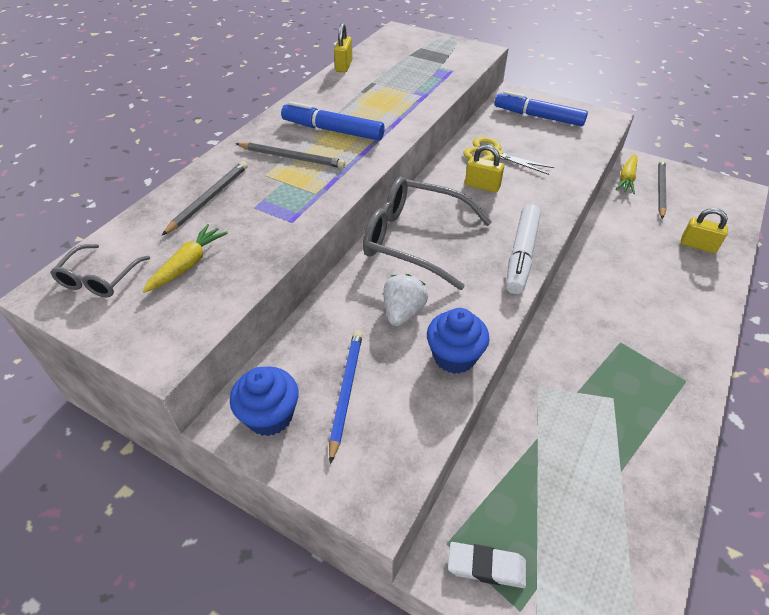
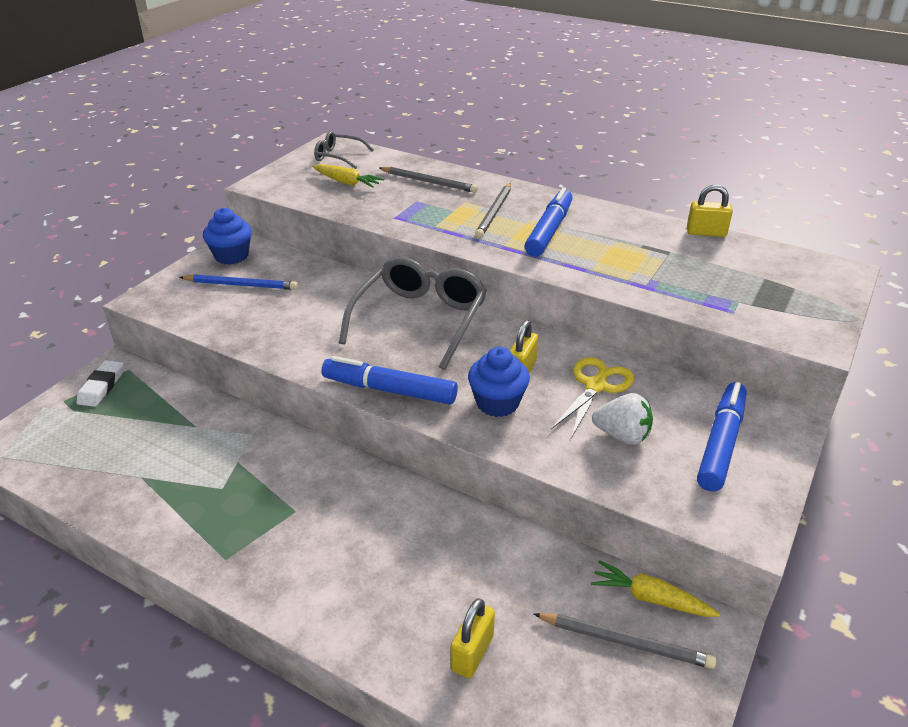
camera: 90 degrees right, 10 degrees down
(403, 312) = (318, 311): white strawberry -> white strawberry (622, 435)
(454, 357) = (258, 337): blue cupcake -> blue cupcake (497, 403)
(521, 255) = (389, 390): white marker -> blue marker

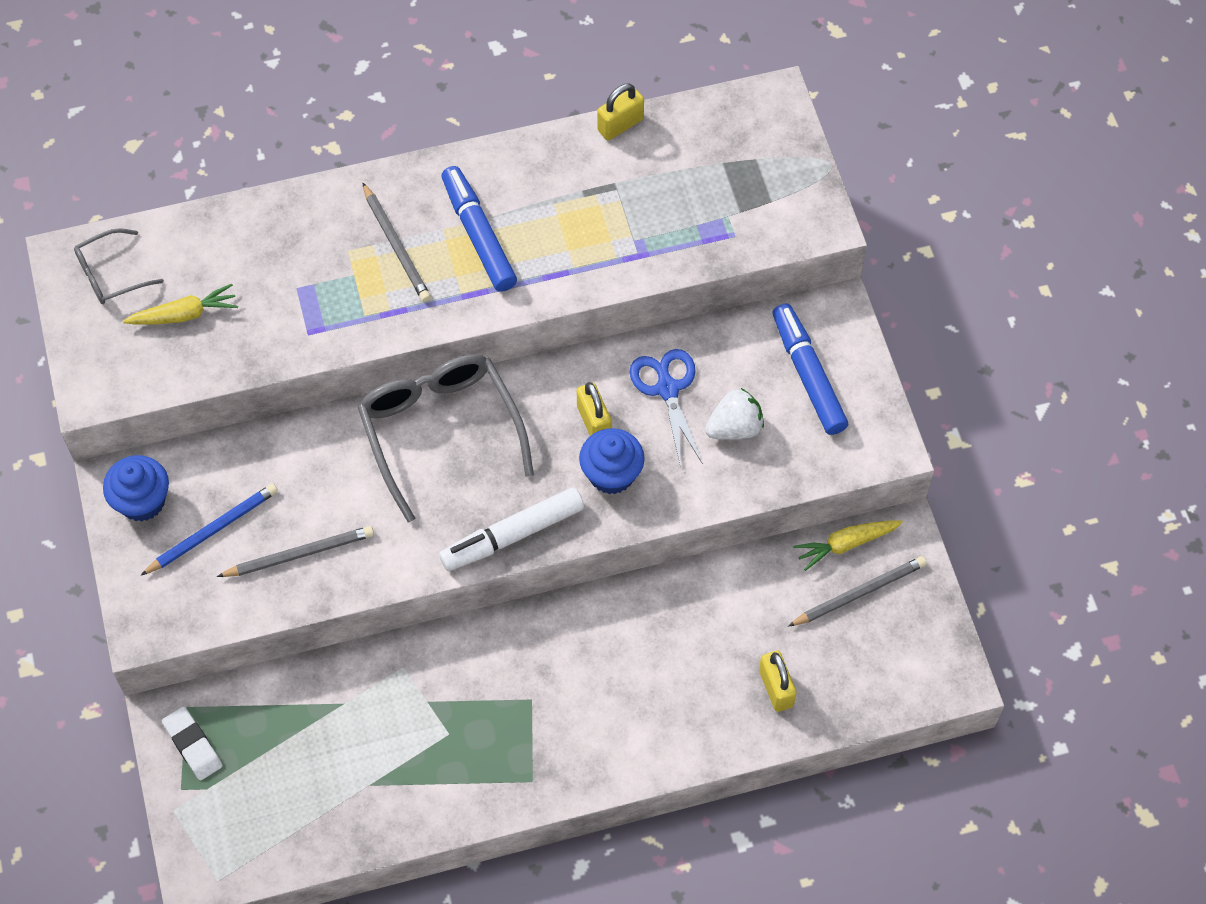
camera: 45 degrees left, 25 degrees up
(389, 390) = (512, 535): blue marker -> white marker
(429, 182) = (270, 244): grey pencil -> grey pencil (299, 554)
(596, 385) = (667, 388): yellow scissors -> blue scissors

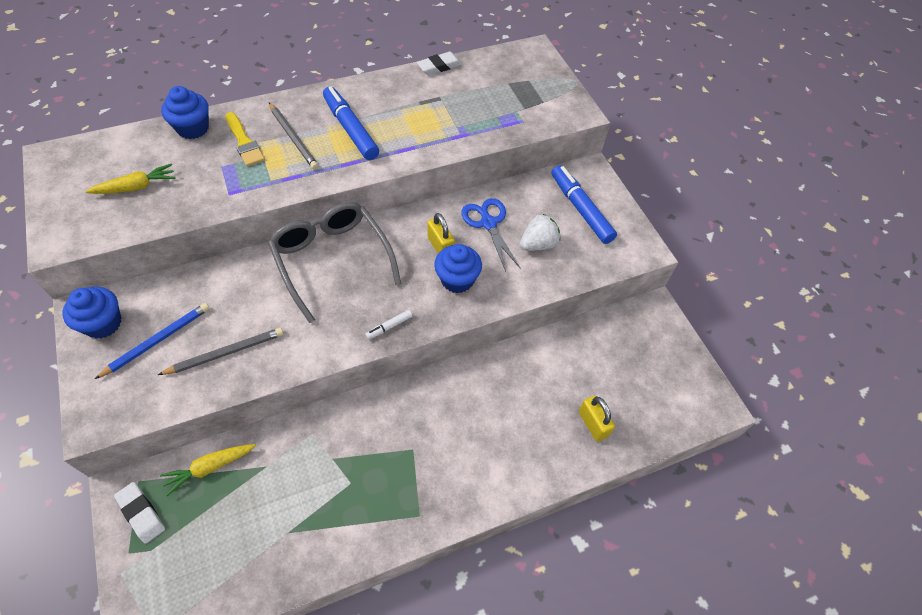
camera: 10 degrees left, 5 degrees down
(111, 274) = (83, 165): grey glasses -> none
(255, 221) = (193, 128): none -> blue cupcake
(327, 250) = (244, 142): none -> yellow brush
(512, 535) = (389, 327): white marker -> white marker, size x0.45
(620, 125) = (439, 66): yellow padlock -> white eraser
(846, 544) = (620, 319): yellow carrot -> yellow carrot (210, 467)
(859, 593) = (636, 351): grey pencil -> none

